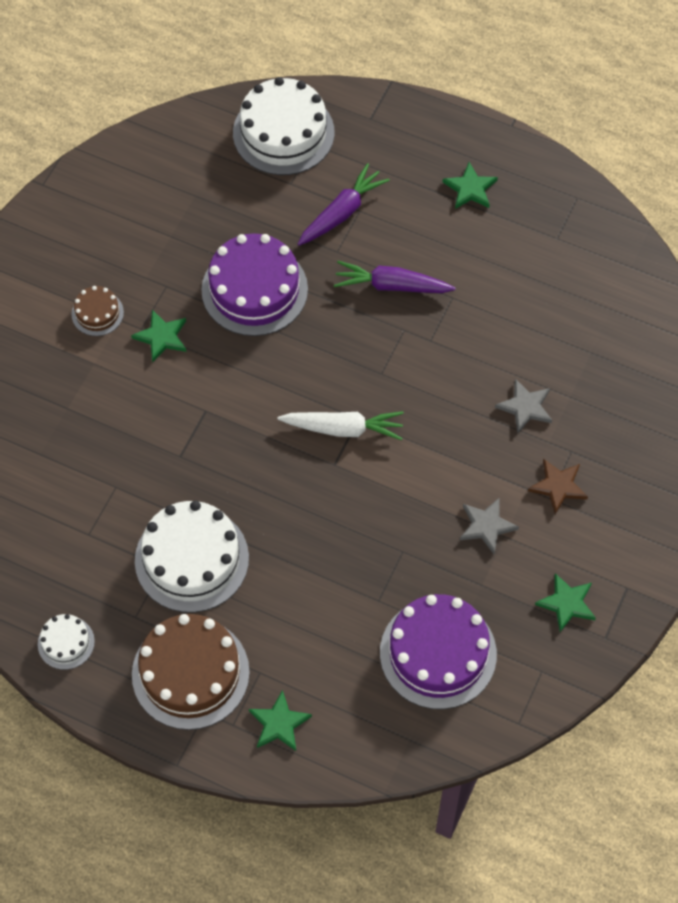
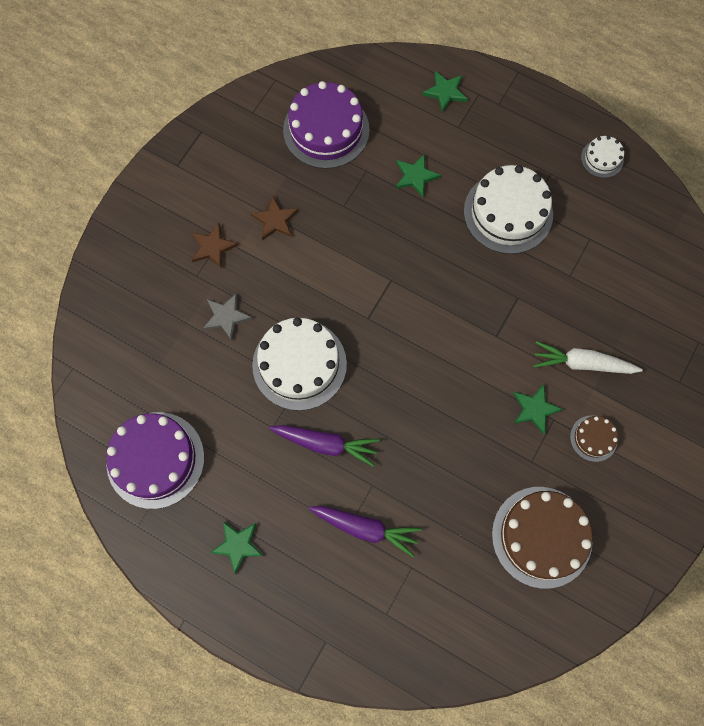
camera: 175 degrees left, 10 degrees up
(190, 673) = (509, 130): brown cake -> brown cake (541, 536)
(254, 289) = (451, 450): purple cake -> purple cake (155, 459)
(283, 133) = (415, 631): white cake -> white cake (299, 364)
(341, 213) = (365, 528): purple carrot -> purple carrot turned 120 degrees counterclockwise
(343, 429) = (381, 310): white carrot -> white carrot (582, 363)
(486, 526) = (275, 220): grey star -> brown star
(567, 603) = (224, 157): green star -> green star (415, 176)

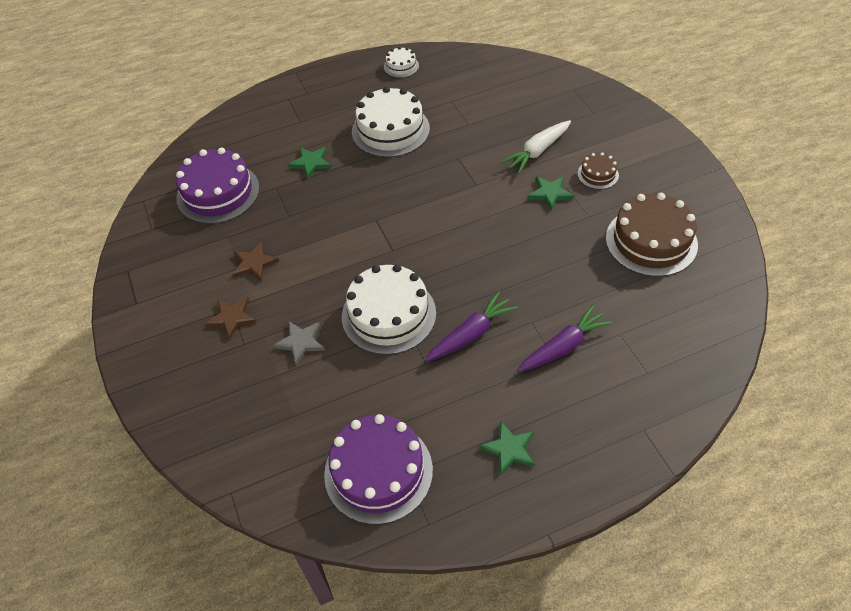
camera: 50 degrees left, 20 degrees down
(445, 92) = (267, 114): green star -> none

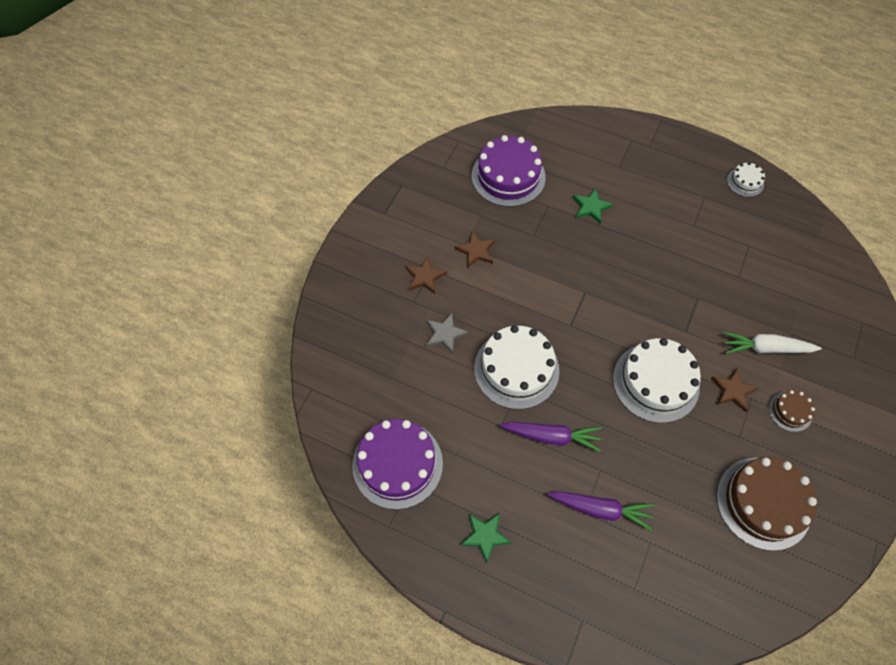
camera: 45 degrees right, 10 degrees up
(390, 130) = (675, 230): white cake -> white cake (656, 382)
(550, 193) = (733, 390): green star -> brown star

